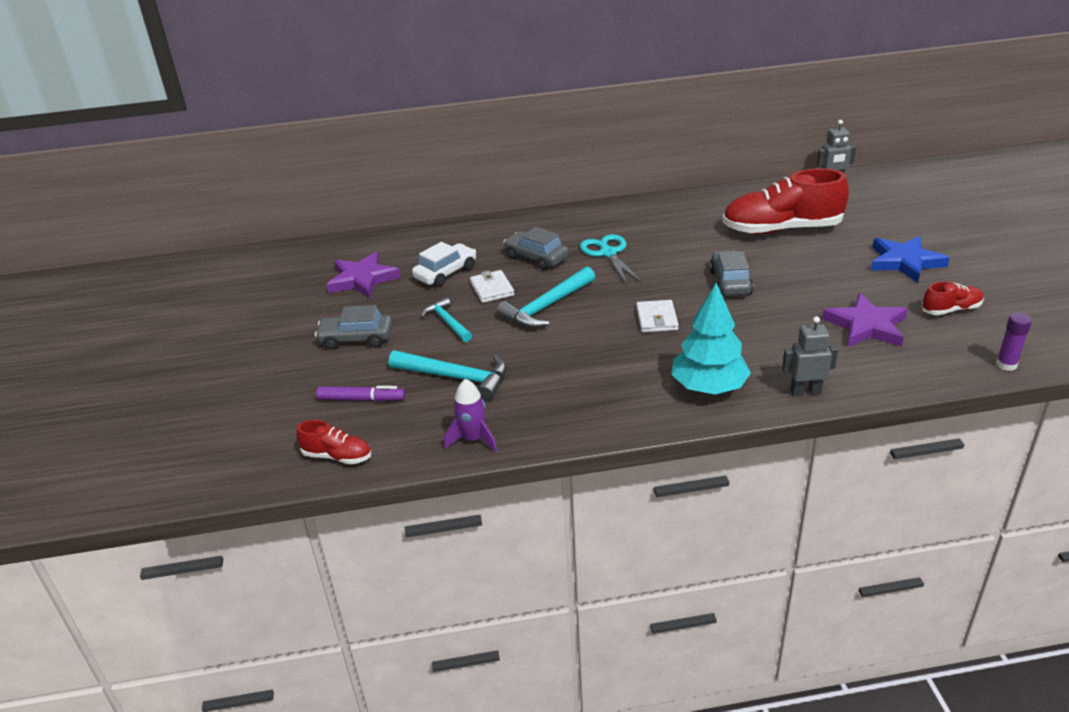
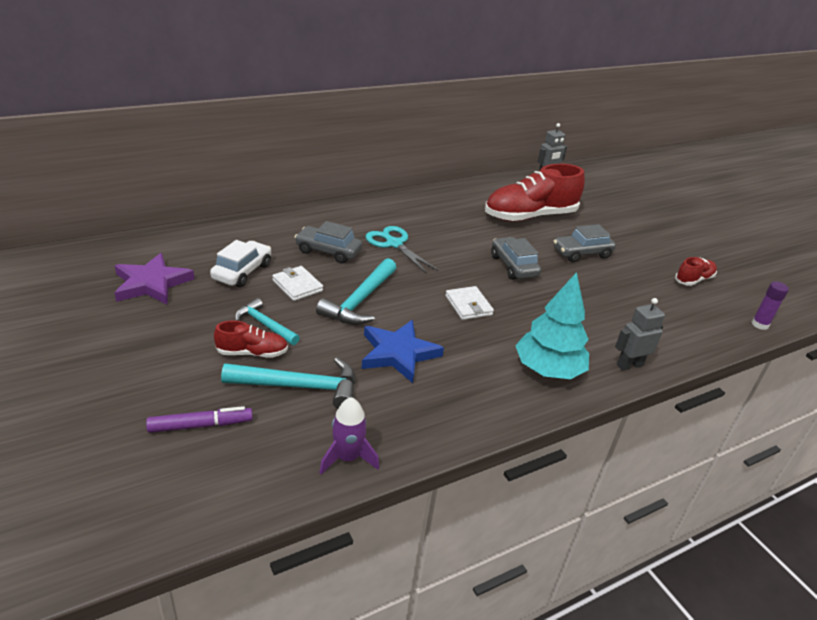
camera: 25 degrees left, 0 degrees up
(337, 456) = (197, 504): red shoe -> red shoe (252, 353)
(356, 339) = (168, 353): grey car -> grey car (581, 253)
(866, 326) = (641, 299): purple star -> none
(905, 262) = (637, 241): blue star -> blue star (398, 353)

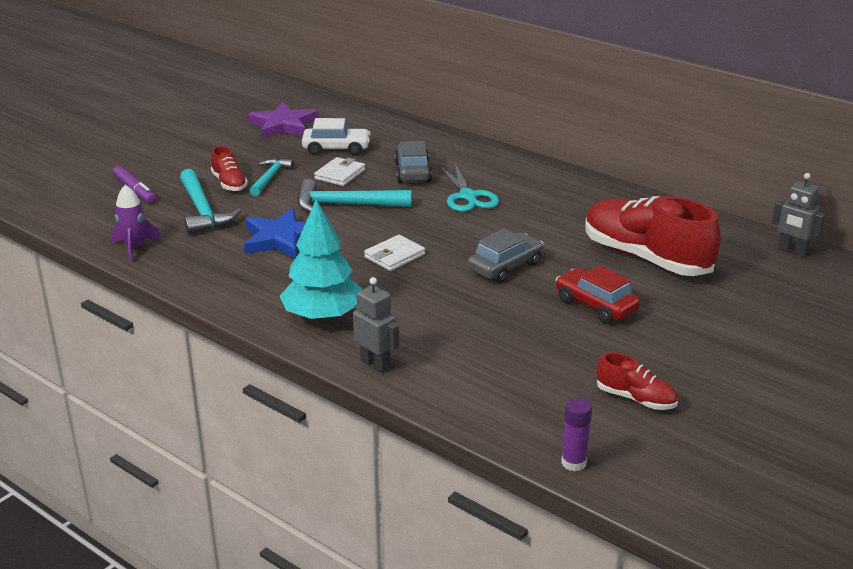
camera: 70 degrees right, 5 degrees down
(394, 244) = (468, 197): turquoise scissors -> turquoise scissors turned 135 degrees clockwise
(581, 253) = (596, 306): grey car -> red car

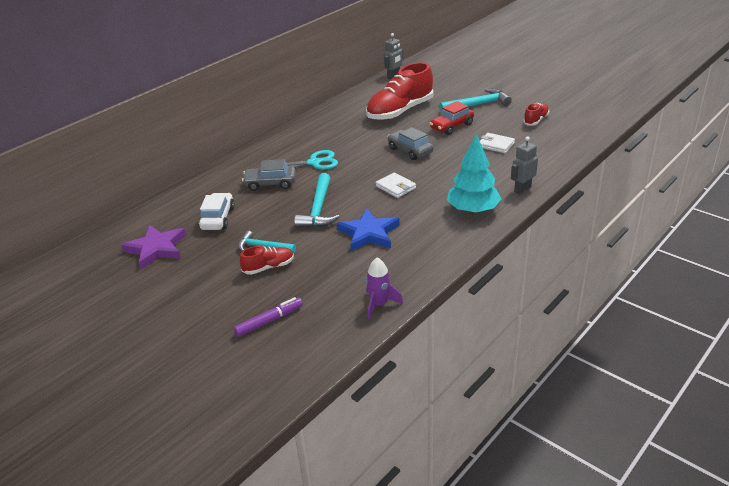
camera: 85 degrees left, 5 degrees up
(203, 211) = (317, 276): turquoise hammer -> turquoise hammer (478, 105)
(340, 174) = (266, 214): white wallet -> white wallet (496, 145)
(573, 463) = (591, 136): purple glue stick -> none

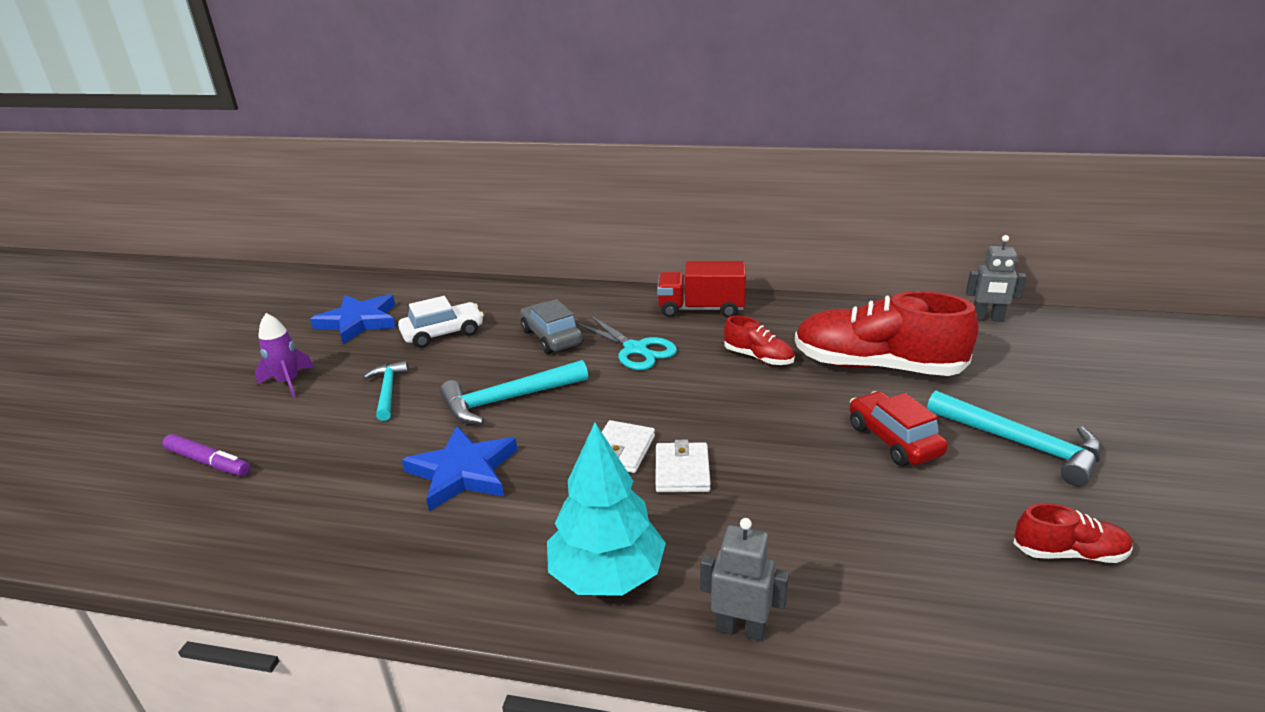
camera: 60 degrees right, 5 degrees down
(156, 249) = (359, 321): purple star -> blue star
(269, 267) = (339, 414): red shoe -> red shoe (758, 357)
(298, 135) = (701, 309): none -> red truck
(379, 304) = (259, 557): purple rocket -> purple rocket (288, 382)
(410, 151) = (755, 423): grey car -> none
(451, 126) = (893, 440): red car -> red car turned 45 degrees clockwise
(496, 145) = (887, 524): white wallet -> white wallet (682, 471)

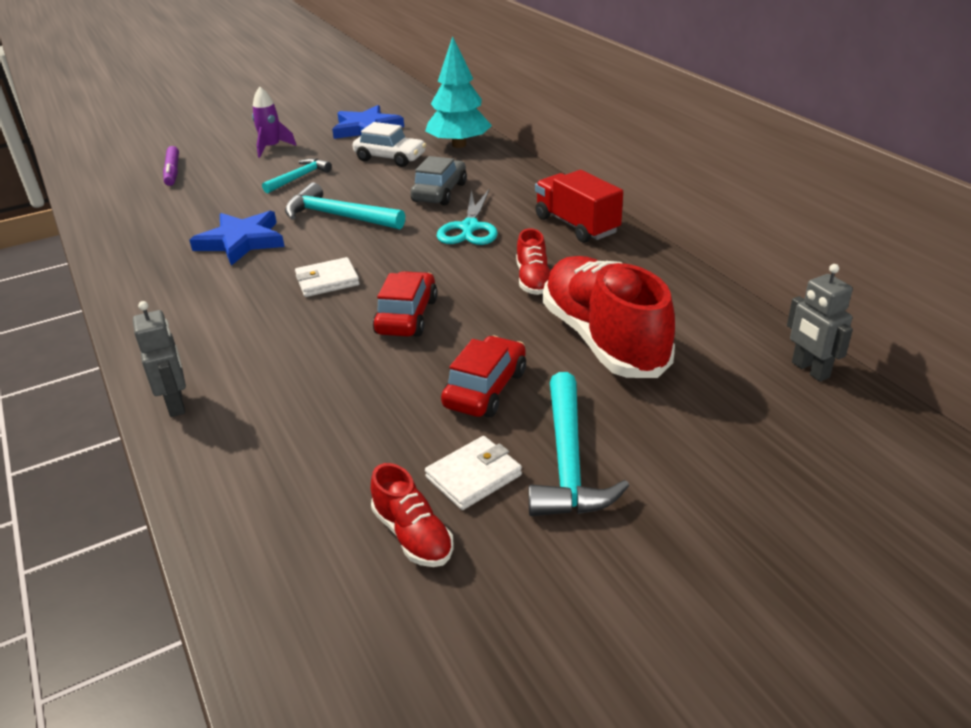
camera: 50 degrees right, 5 degrees up
(607, 575) = (187, 334): turquoise tree -> turquoise tree (459, 145)
(682, 471) = (328, 313): white wallet -> white wallet (474, 476)
(740, 433) = (407, 316): none -> red car

